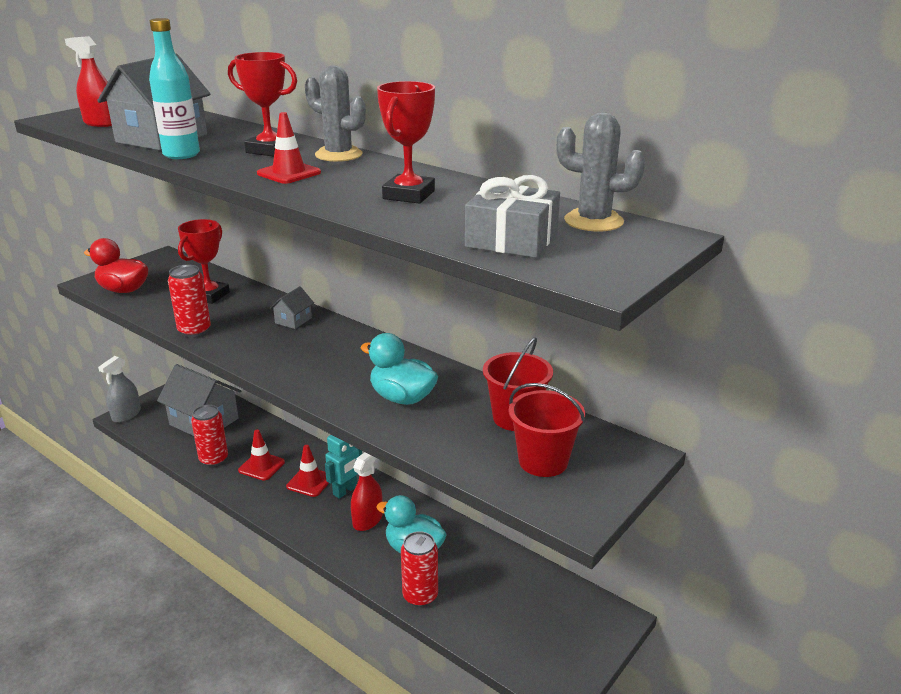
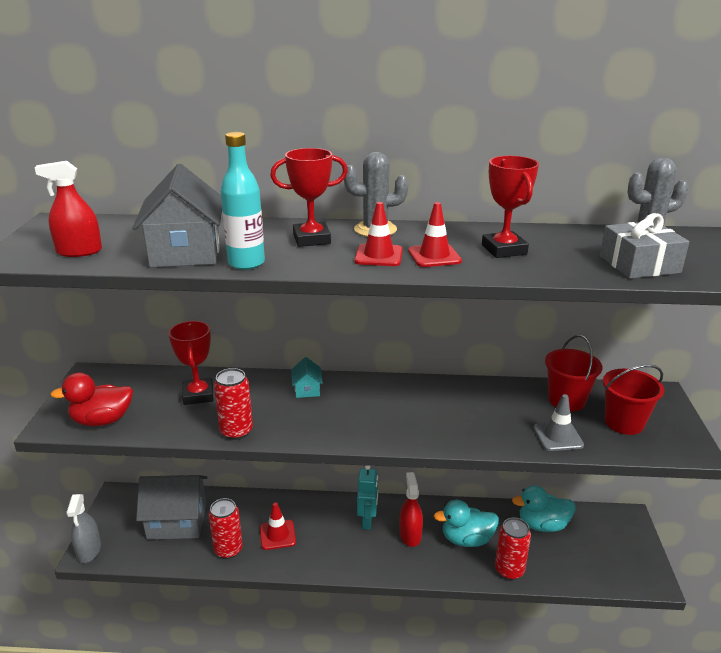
camera: 35 degrees left, 0 degrees up
(293, 320) = (307, 389): grey house -> turquoise house
(310, 482) = (332, 528): red traffic cone -> red traffic cone (434, 256)
(402, 398) = (480, 418): turquoise duck -> turquoise duck (542, 525)
(449, 443) = (558, 436): none -> grey traffic cone

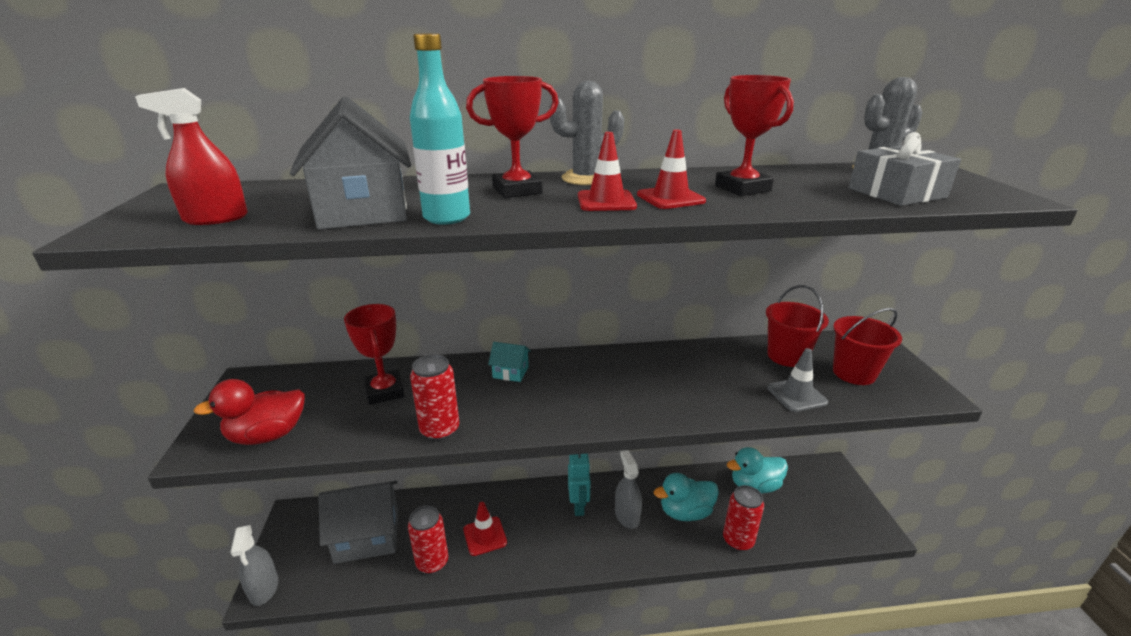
camera: 10 degrees left, 0 degrees up
(307, 389) = (510, 372): turquoise house -> turquoise house turned 60 degrees counterclockwise
(410, 535) = (627, 515): red spray bottle -> grey spray bottle

